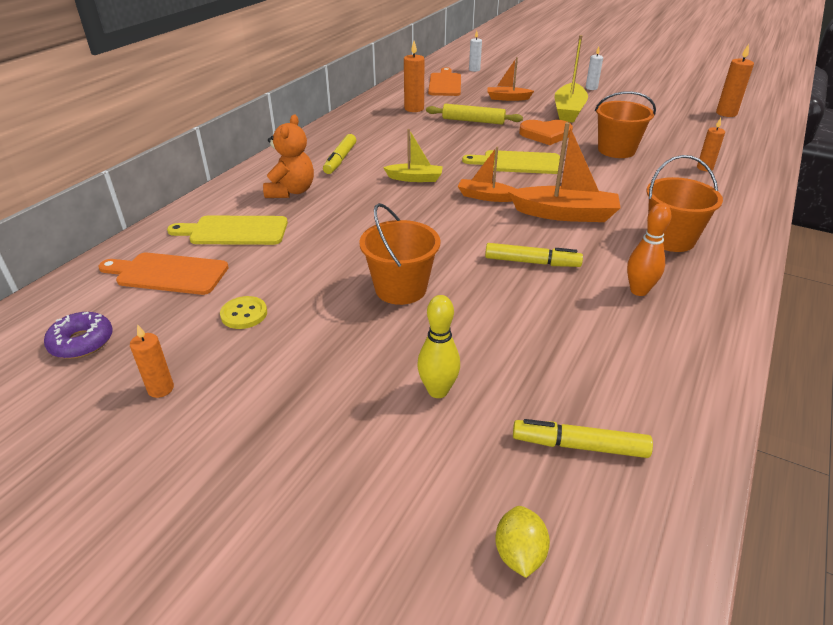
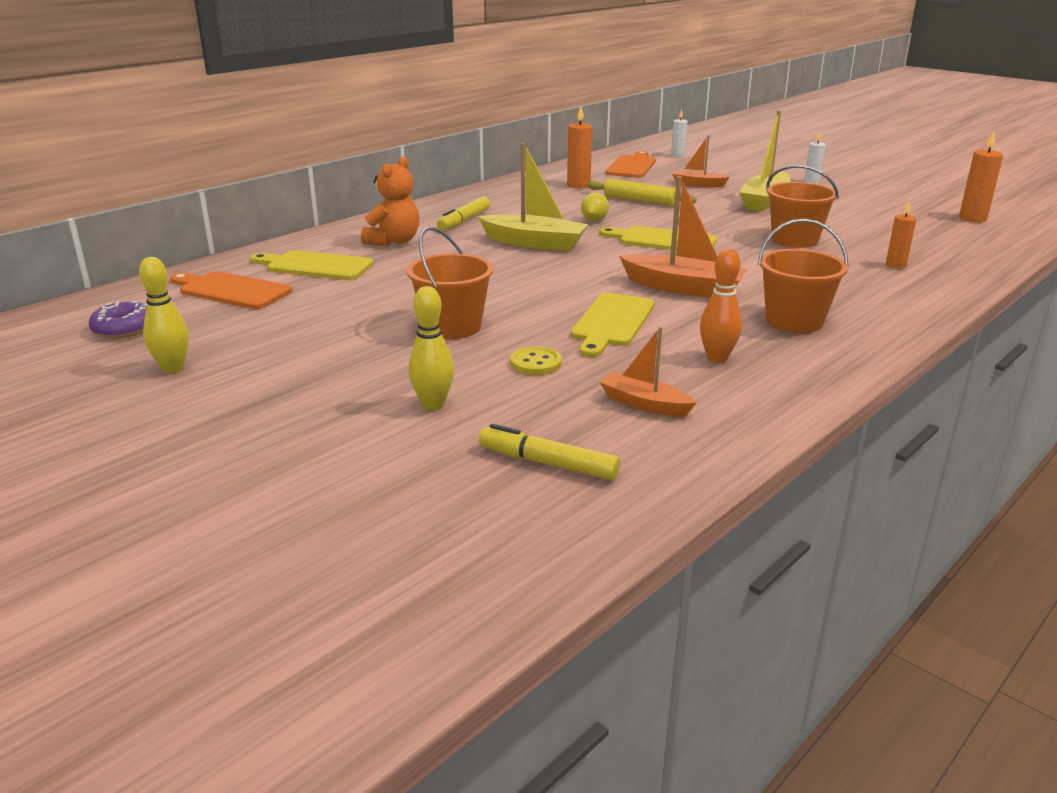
camera: 15 degrees right, 10 degrees down
(161, 389) = (173, 368): orange candle -> yellow bowling pin
(244, 314) = (283, 327): yellow button -> yellow button (536, 363)
(415, 178) = (534, 243): yellow boat -> yellow boat, size x1.66
(486, 197) = (603, 265): orange boat -> orange boat (644, 404)
(519, 554) = (425, 525): yellow lemon -> yellow lemon (594, 220)
(532, 262) = (612, 322): yellow marker -> yellow cutting board
(545, 134) = (718, 219): orange heart -> none

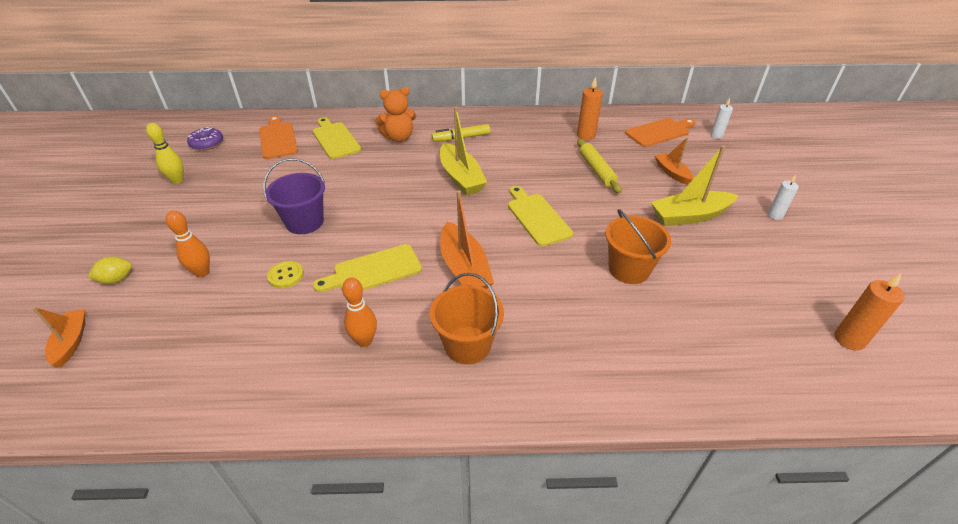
camera: 45 degrees right, 15 degrees up
(433, 405) = (202, 272): yellow bowling pin -> orange bowling pin
(452, 327) = (305, 222): orange bucket -> purple bucket
(548, 463) = (163, 349): yellow marker -> none
(594, 220) = (532, 174): yellow lemon -> yellow lemon (117, 280)
(644, 404) = (268, 345): orange boat -> orange boat (71, 342)
(895, 265) = (653, 344): orange candle -> none

